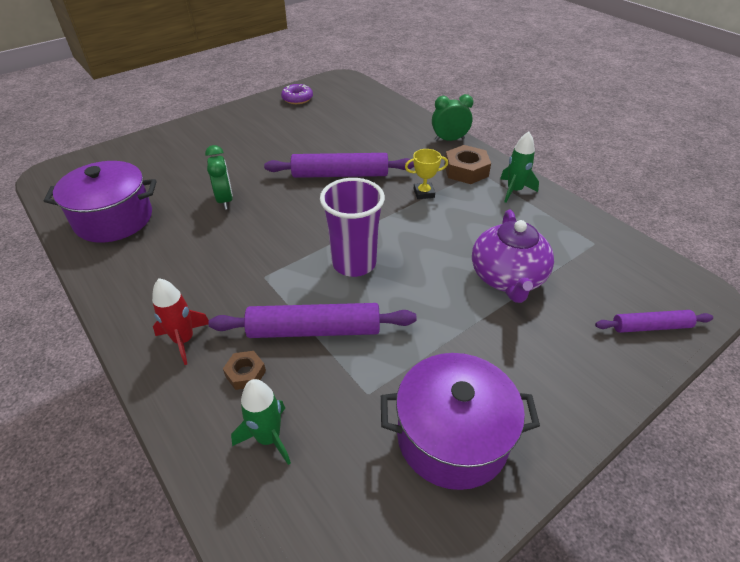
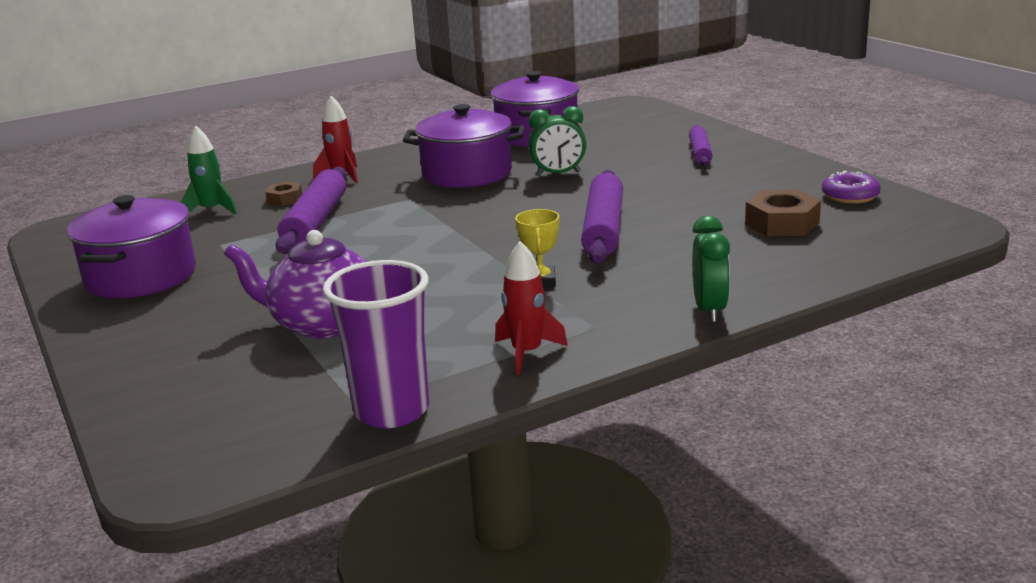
camera: 100 degrees right, 20 degrees down
(207, 249) = (467, 173): none -> purple pot
(354, 263) = (406, 238): purple cup -> purple cup (391, 410)
(466, 170) = (599, 317): brown nut -> brown nut (782, 223)
(514, 190) = (527, 353): green rocket -> red rocket
(650, 326) = (165, 413): purple rolling pin -> purple rolling pin (700, 153)

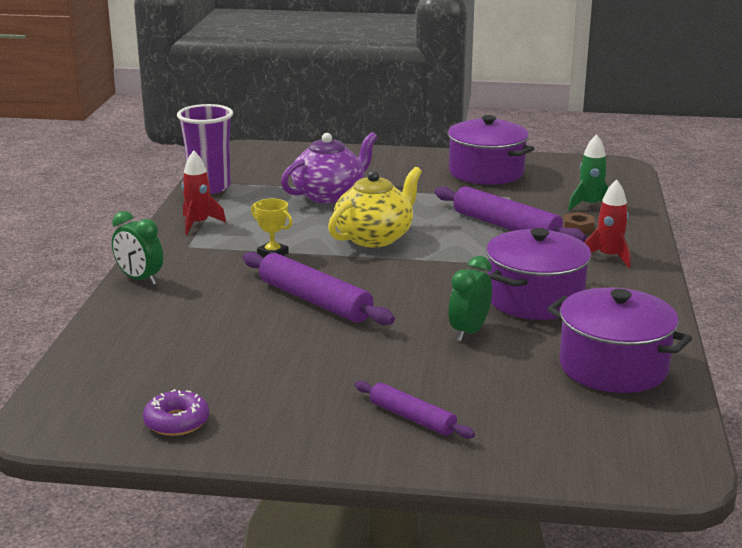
camera: 125 degrees right, 0 degrees up
(425, 257) = (375, 237): none -> yellow teapot
(782, 223) = (192, 362): brown nut -> none

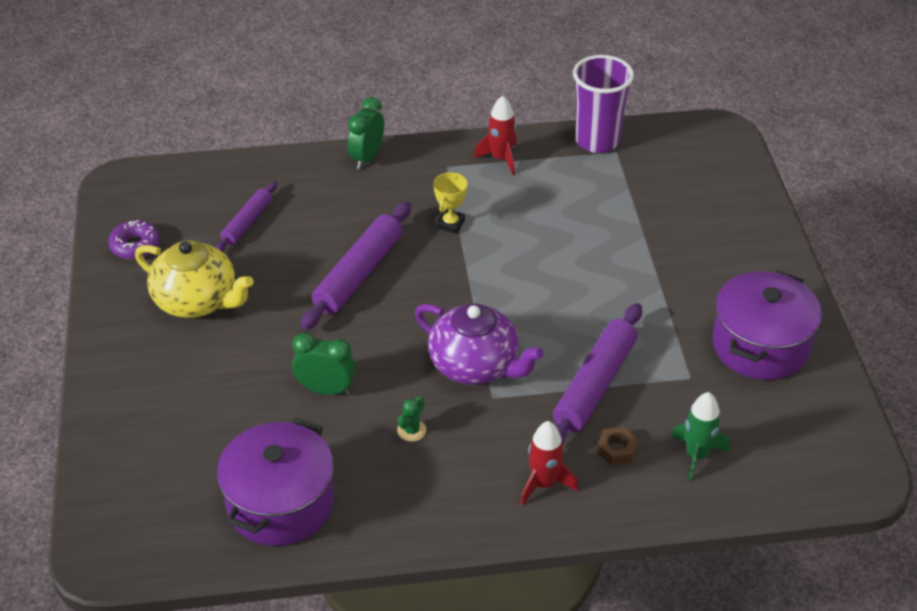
camera: 75 degrees right, 20 degrees up
(329, 195) = (619, 229): purple teapot -> purple teapot (475, 365)
(375, 237) = (519, 286): yellow teapot -> yellow teapot (197, 301)
(412, 418) = (162, 376): purple rolling pin -> purple rolling pin (247, 222)
(535, 299) = (411, 430): purple pot -> green cactus

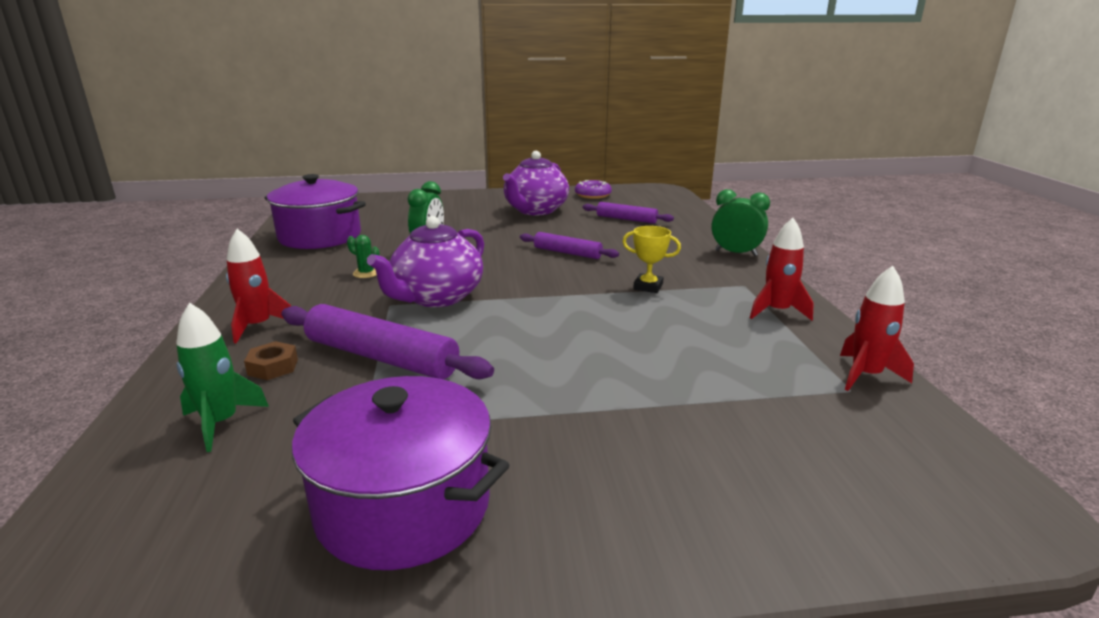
camera: 90 degrees right, 20 degrees down
(197, 301) = (535, 210): yellow teapot -> purple teapot
(358, 274) = (567, 253): purple rolling pin -> purple rolling pin, size x0.59
(597, 141) = (866, 375): purple cup -> red rocket

